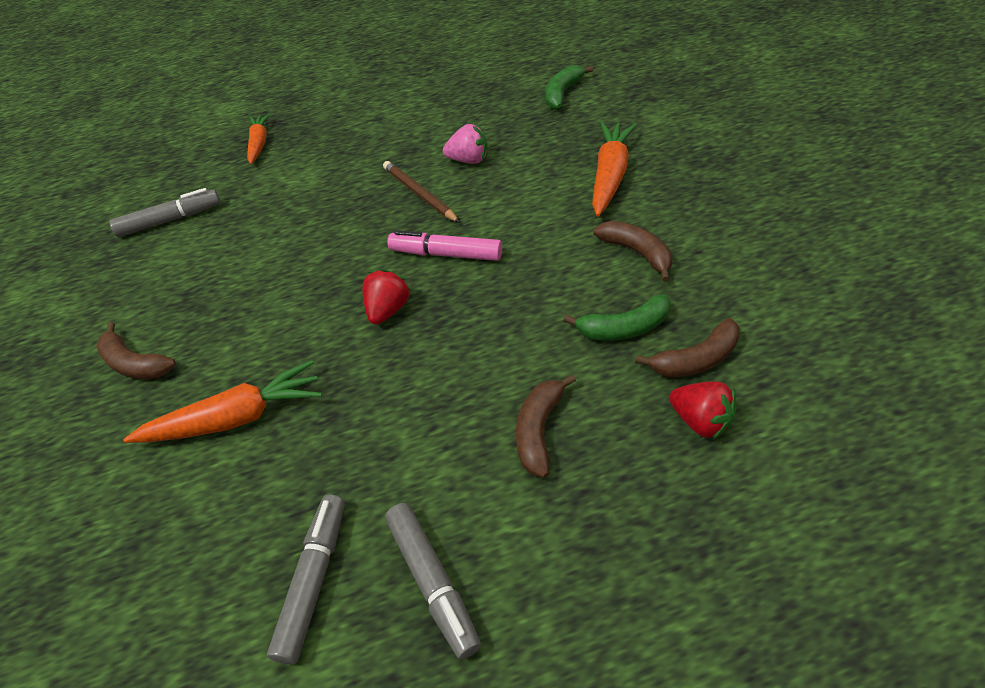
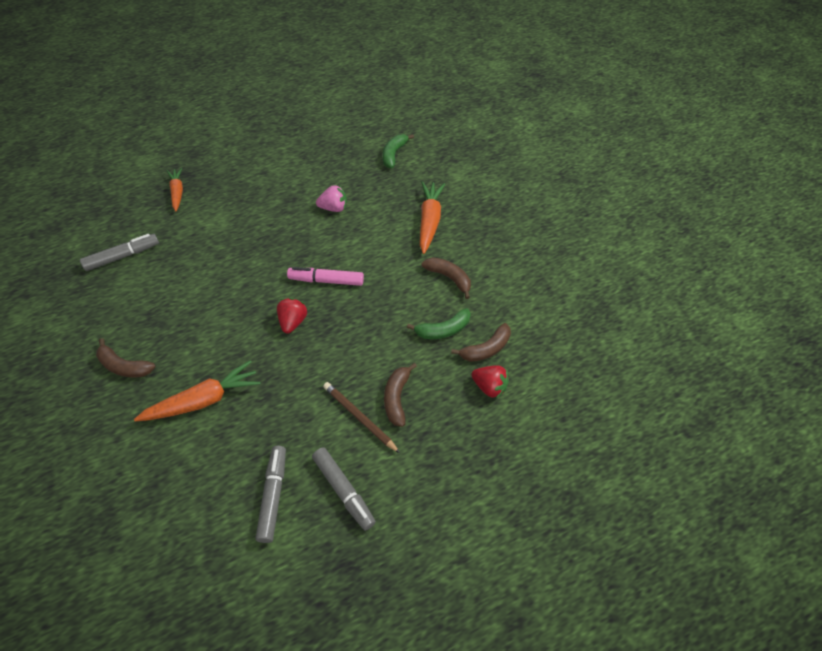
camera: 15 degrees left, 5 degrees up
(420, 194) = (302, 235): brown pencil -> brown pencil (359, 417)

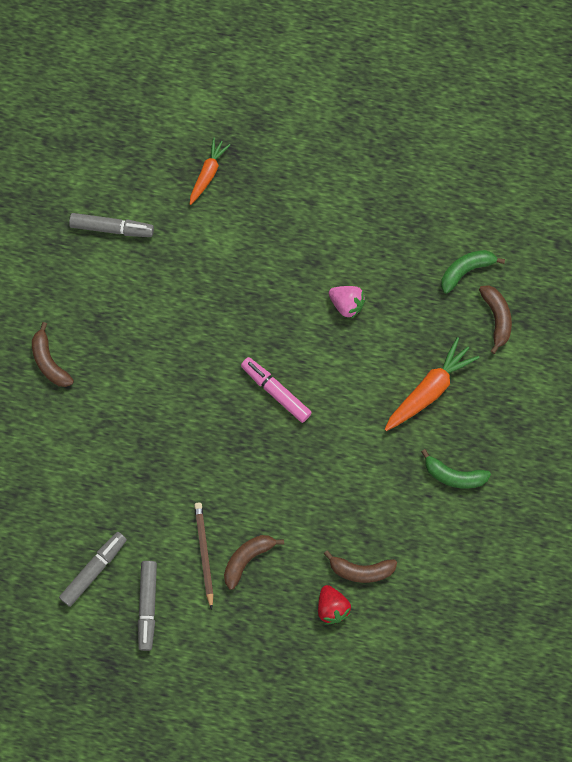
camera: 40 degrees right, 20 degrees up
(204, 400) = (93, 444): orange carrot -> none
(293, 322) = (215, 417): red strawberry -> none
(443, 330) = (339, 523): green banana -> green banana (454, 475)
(449, 278) = (391, 471): brown banana -> brown banana (497, 318)

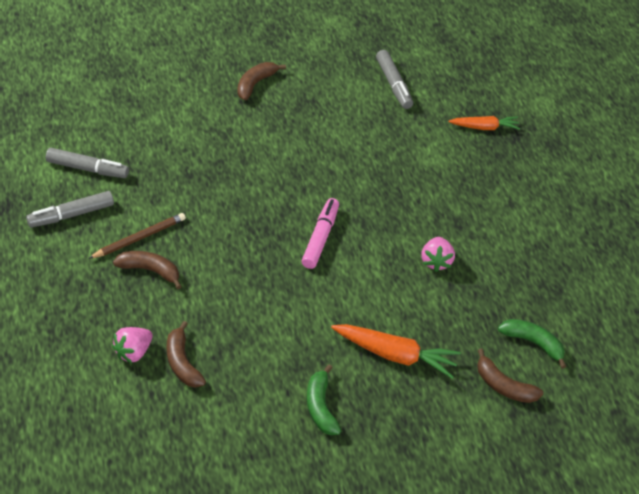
camera: 60 degrees right, 25 degrees down
(332, 607) = (133, 352): red strawberry -> pink strawberry
(497, 318) = (503, 386): brown banana -> brown banana turned 75 degrees clockwise

